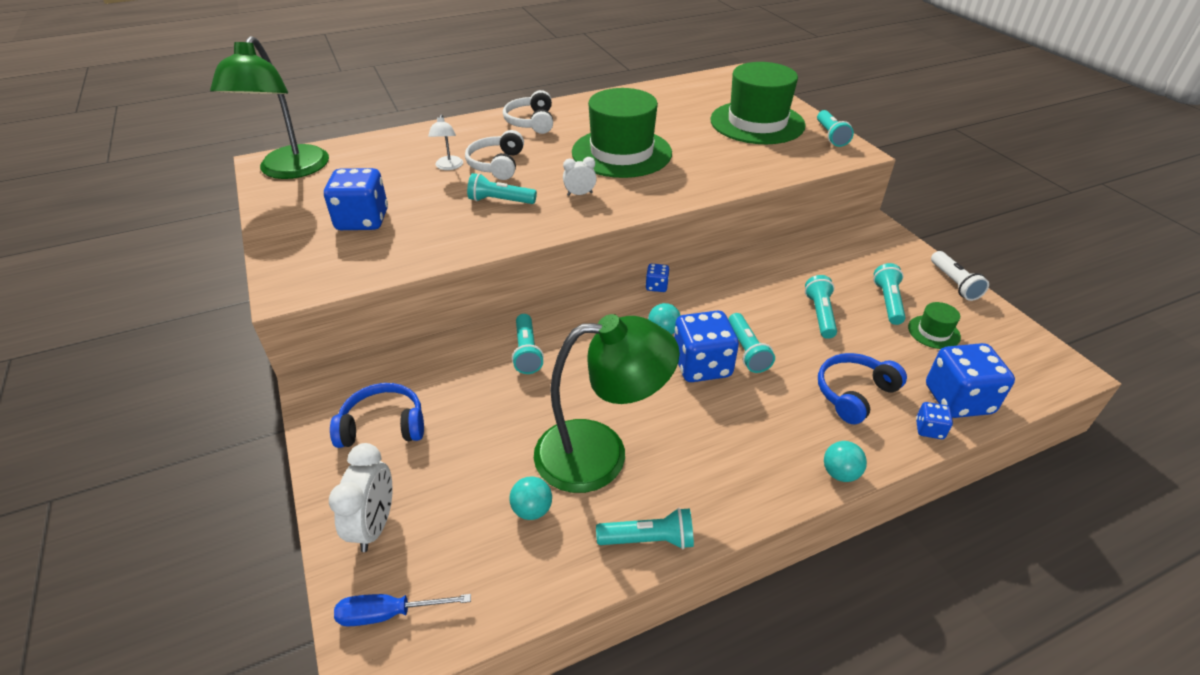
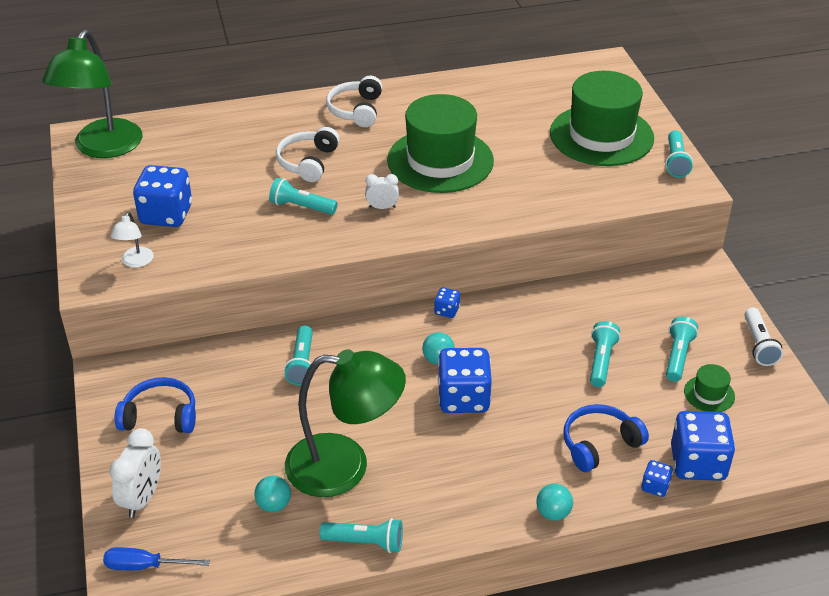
camera: 10 degrees right, 0 degrees up
(448, 166) = (259, 160): white lamp -> white lamp (135, 262)
(747, 351) = (512, 389): turquoise flashlight -> none

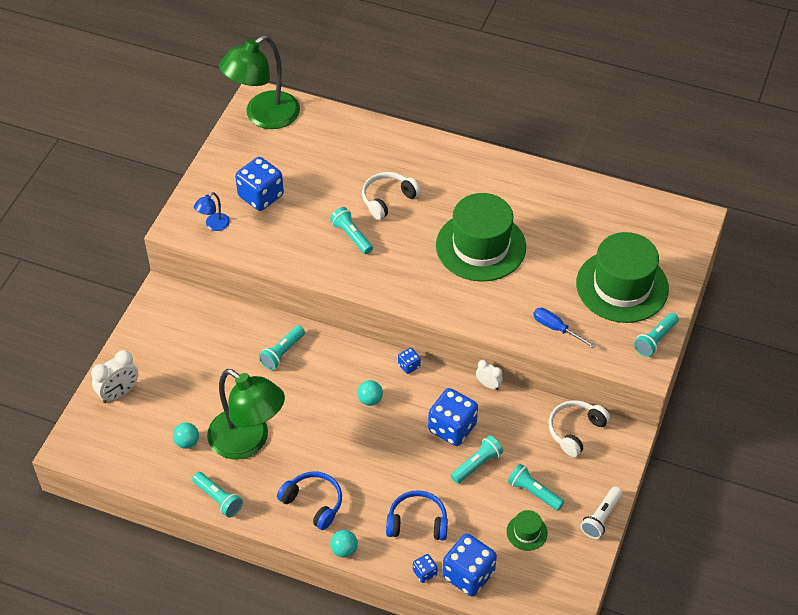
camera: 35 degrees right, 10 degrees up
(135, 262) = (213, 225): white lamp -> blue lamp
(145, 566) = (89, 438): blue screwdriver -> blue screwdriver (556, 329)
(160, 416) = (170, 342): blue headphones -> blue headphones (313, 503)
(356, 110) = (461, 169): white headphones -> white headphones (575, 431)
(382, 207) = (405, 265): white clock -> white clock (488, 384)
(463, 398) = (361, 438): blue dice -> blue dice (452, 428)
(678, 356) = (534, 492): turquoise flashlight -> turquoise flashlight turned 105 degrees counterclockwise

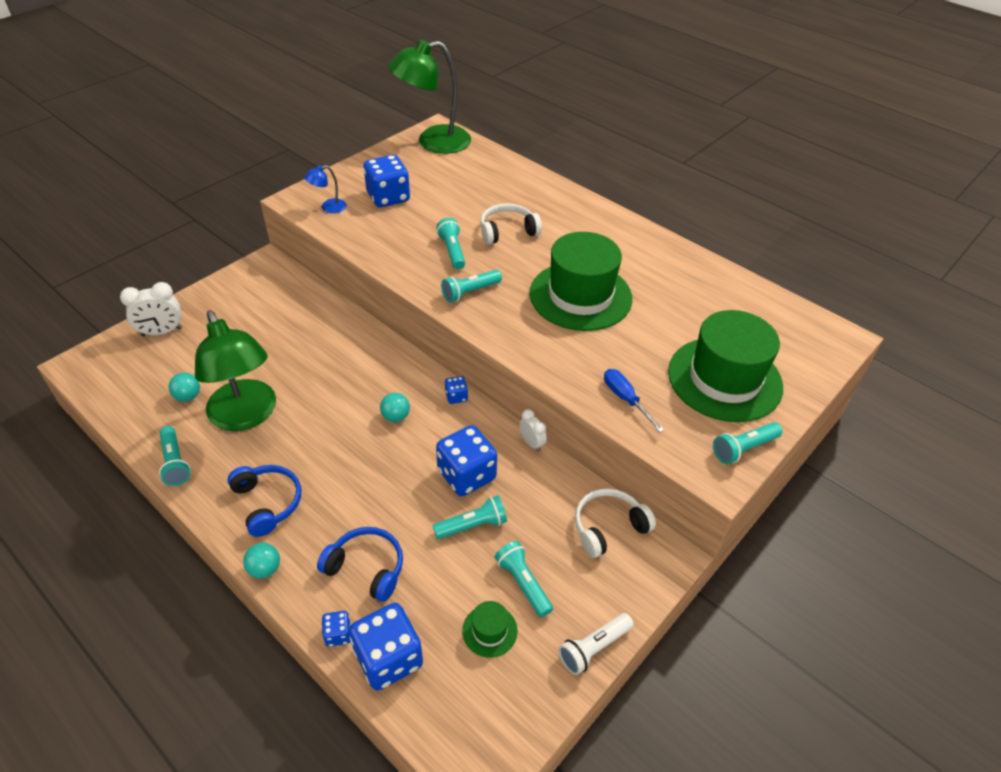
camera: 20 degrees right, 5 degrees down
(282, 353) = (337, 345): turquoise flashlight -> turquoise flashlight (470, 292)

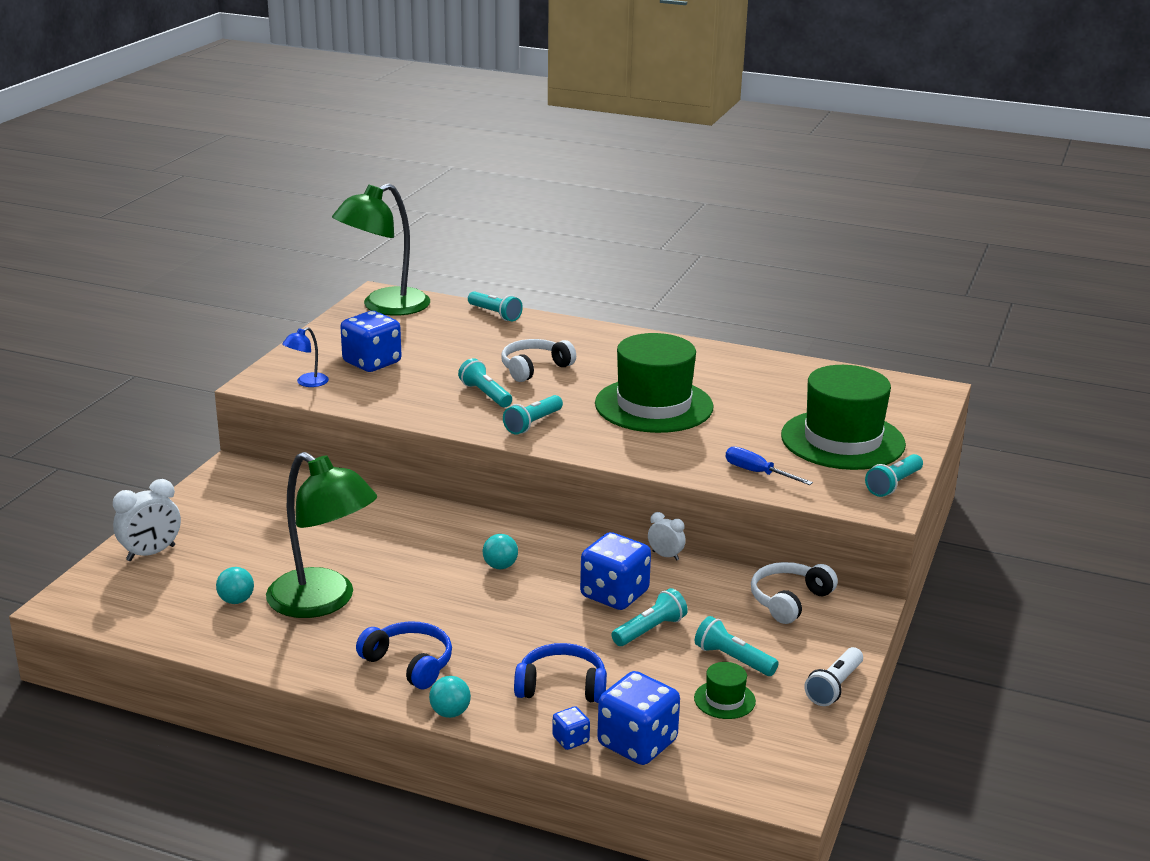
camera: 20 degrees left, 20 degrees down
(175, 462) = (270, 657): turquoise flashlight -> turquoise flashlight (495, 314)
(456, 397) = (556, 537): blue dice -> none

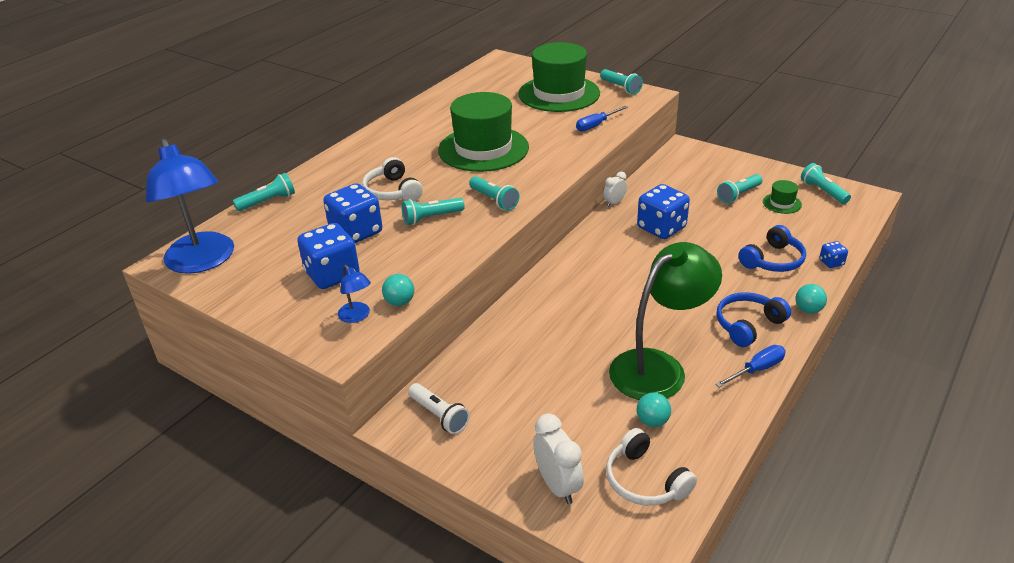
camera: 75 degrees left, 10 degrees up
(324, 669) = (757, 369): none -> blue screwdriver
(384, 307) = (203, 261): green lamp -> blue lamp
(500, 566) = (617, 273): turquoise ball -> turquoise ball (400, 302)
(561, 686) = (772, 260): blue headphones -> blue headphones turned 150 degrees counterclockwise
(637, 743) = (831, 238): blue dice -> blue dice (356, 232)
(650, 630) = (706, 219): turquoise flashlight -> turquoise flashlight (823, 191)
(789, 600) = (674, 167): white headphones -> white headphones (645, 480)
(834, 687) = (765, 167): white flashlight -> white flashlight (439, 415)

